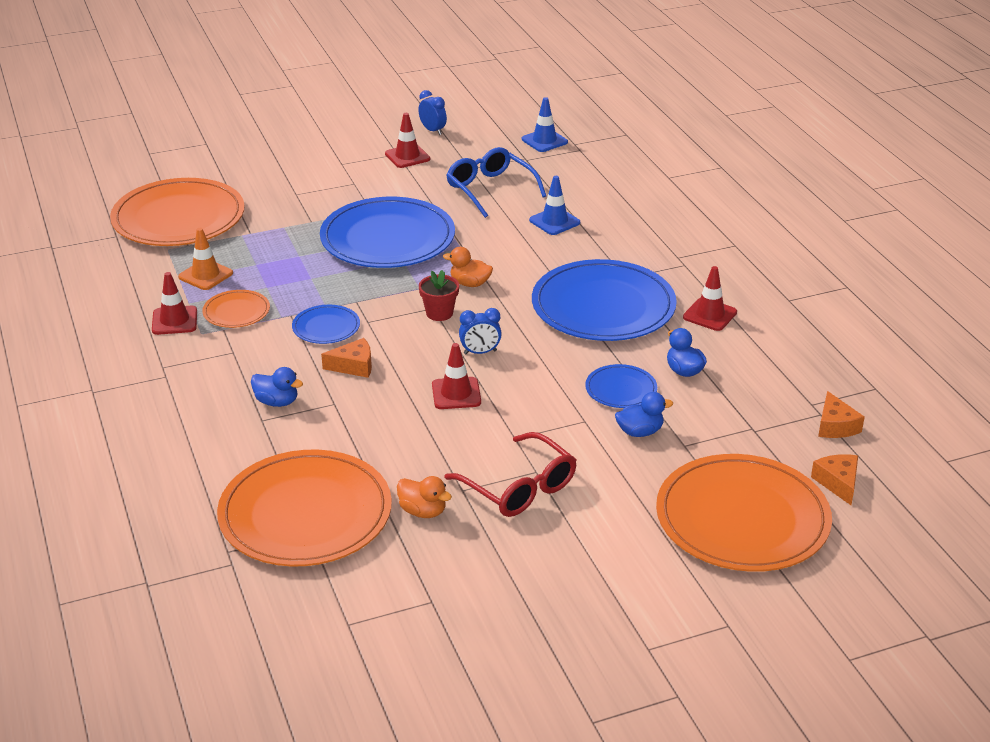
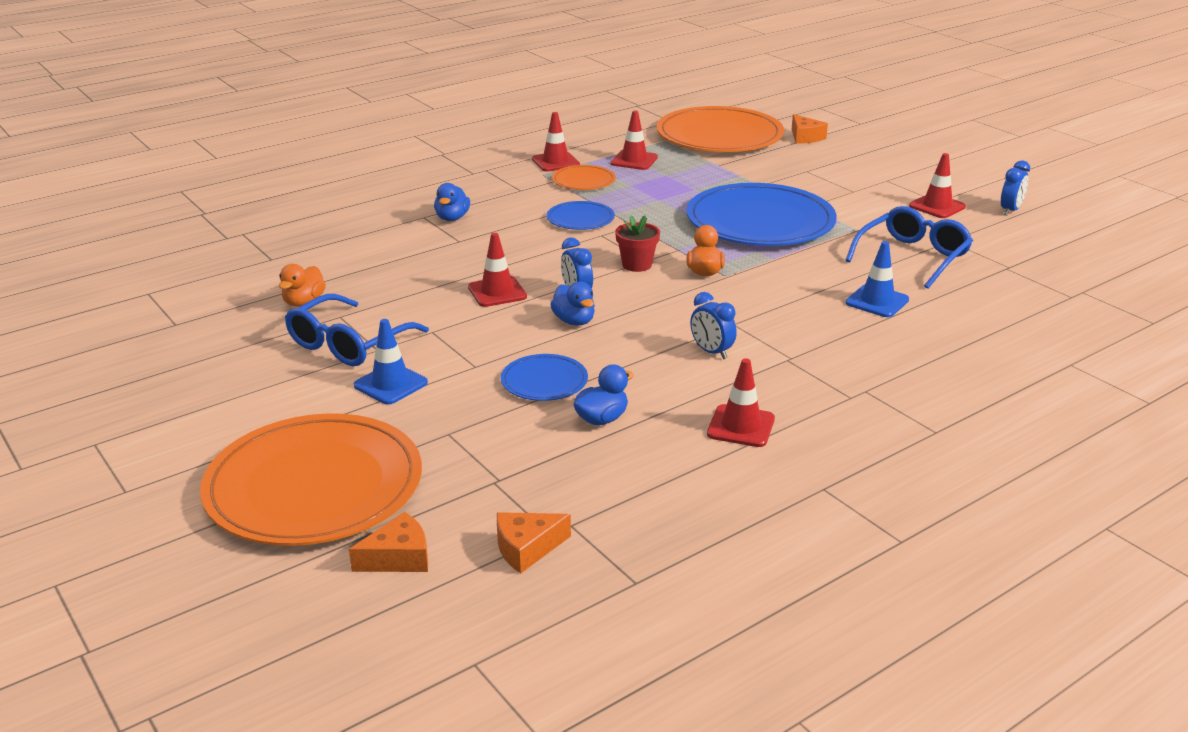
camera: 75 degrees right, 5 degrees down
(205, 275) = (634, 160): orange traffic cone -> red traffic cone
(305, 513) = (294, 254): orange plate -> none
(354, 366) = (522, 240): orange cheese -> orange cheese (805, 137)
(519, 487) = (348, 344): red glasses -> blue glasses
(544, 141) = (1066, 272): blue traffic cone -> blue traffic cone (390, 384)
(603, 306) = (711, 352): blue plate -> blue clock
(640, 432) = (465, 401): blue duck -> blue duck (574, 321)

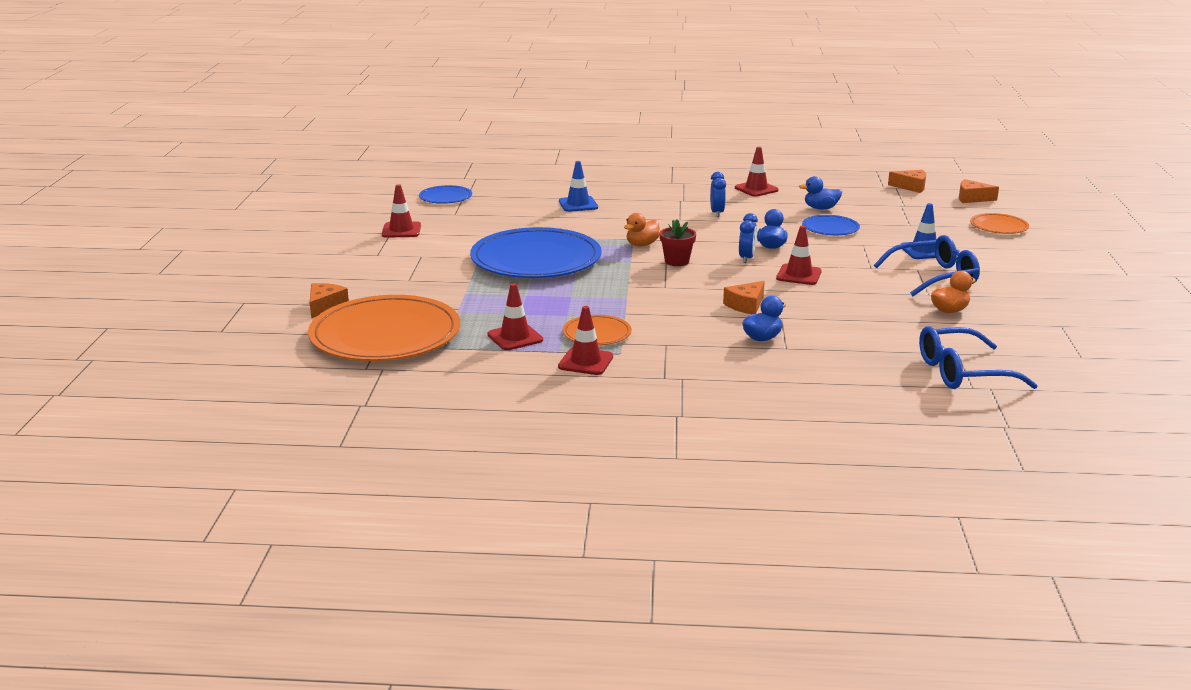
camera: 140 degrees left, 5 degrees down
(314, 486) = (999, 226): orange plate -> orange plate, size x0.46
(504, 241) = (746, 305): none -> orange cheese
(580, 219) = (659, 303): blue plate -> blue plate (445, 197)
(912, 257) = (500, 214): blue glasses -> blue glasses (962, 372)
(1010, 210) = (368, 215): blue clock -> none

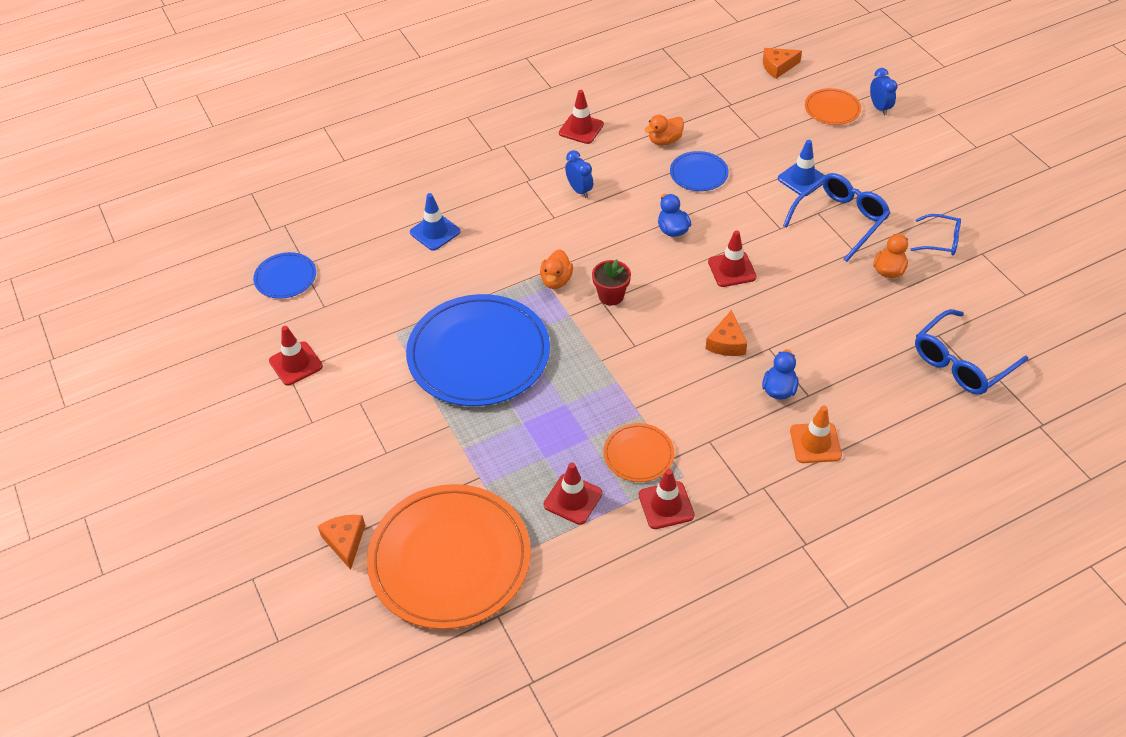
camera: 30 degrees left, 25 degrees up
(746, 258) = (667, 261): blue clock -> blue clock (879, 108)
(759, 371) = (815, 443): none -> orange traffic cone
(820, 208) = (664, 141): blue duck -> orange duck
(911, 187) = (713, 67): orange cheese -> none
(1024, 309) = (940, 241): none -> blue glasses

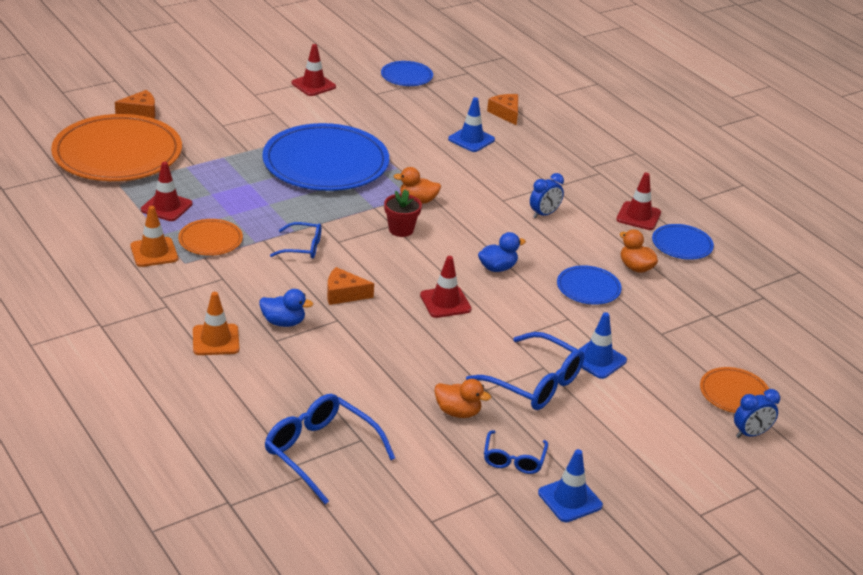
camera: 80 degrees right, 15 degrees down
(626, 108) = (682, 244): none -> blue plate
(647, 375) = (302, 247): none -> blue glasses
(666, 505) = (154, 252): red traffic cone -> orange traffic cone
(778, 67) = (800, 355): orange cheese -> orange cheese (506, 113)
(979, 213) = (570, 499): none -> blue traffic cone

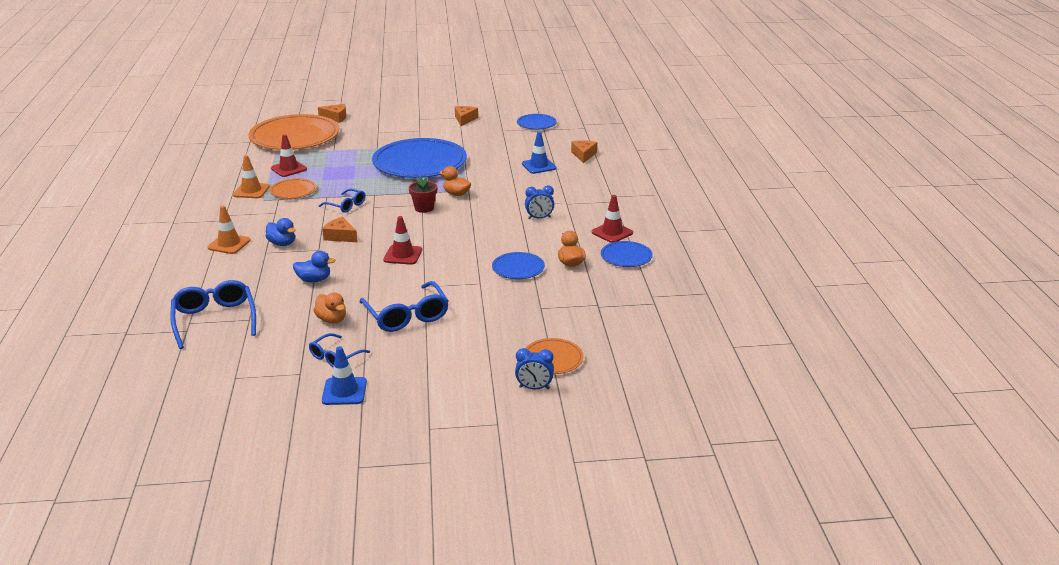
camera: 30 degrees right, 5 degrees down
(313, 85) = (465, 119): red traffic cone -> orange cheese
(497, 268) = (465, 243): blue duck -> blue duck (314, 280)
(597, 360) = (471, 312): blue traffic cone -> none

